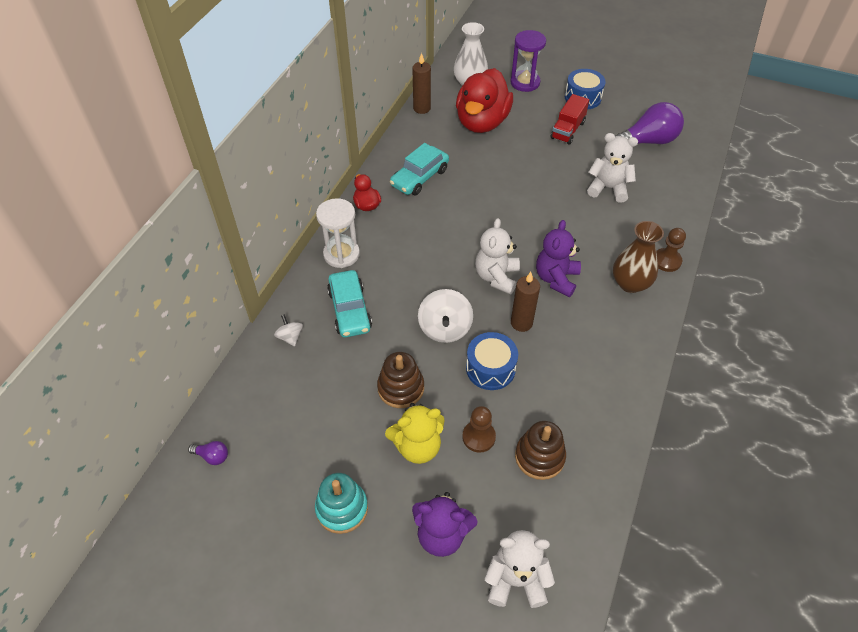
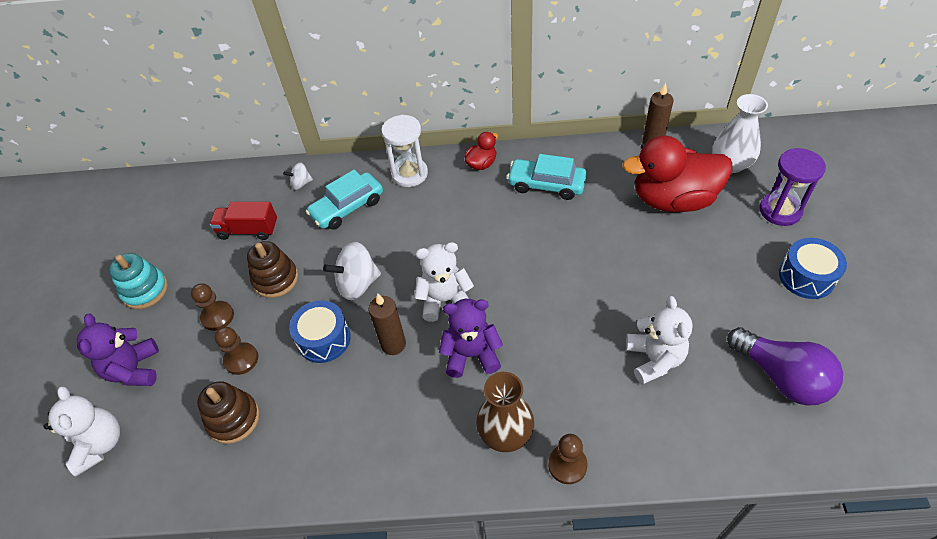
camera: 70 degrees right, 0 degrees up
(212, 456) = (173, 193): purple light bulb -> none
(290, 337) = (301, 183): white spinning top -> white spinning top turned 150 degrees counterclockwise
(417, 446) = (217, 316): yellow teddy bear -> brown pawn
(567, 130) = (728, 282): red truck -> red truck (248, 230)

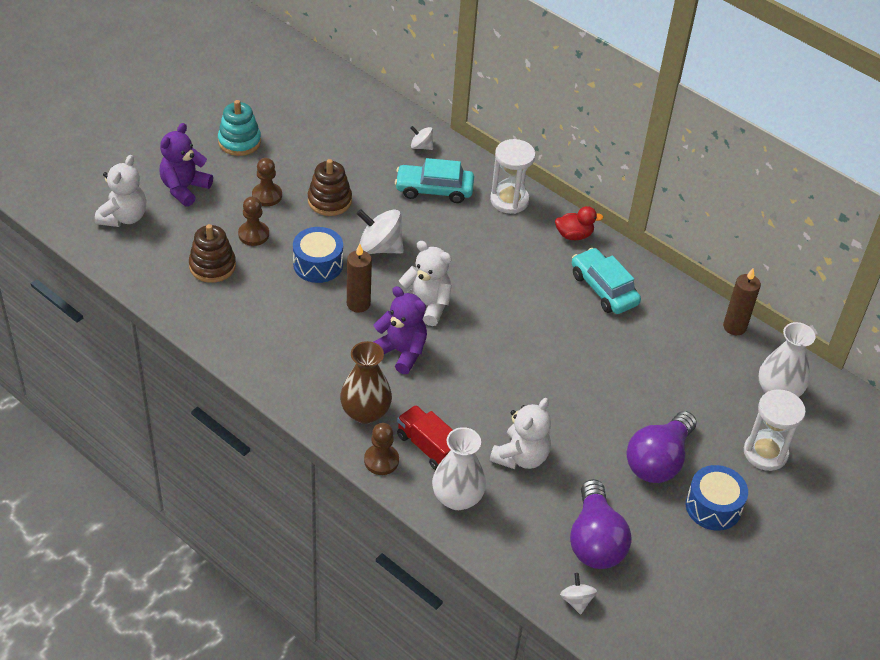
camera: 35 degrees right, 5 degrees down
(248, 230) = (348, 152): red truck -> red truck (428, 447)
(657, 439) = (457, 498): none -> white vase
(673, 199) = (689, 377): red duck -> none
(734, 275) = (658, 461): none -> purple light bulb
(780, 211) = (765, 453): purple hourglass -> white hourglass
(836, 440) = (576, 601): none -> white spinning top

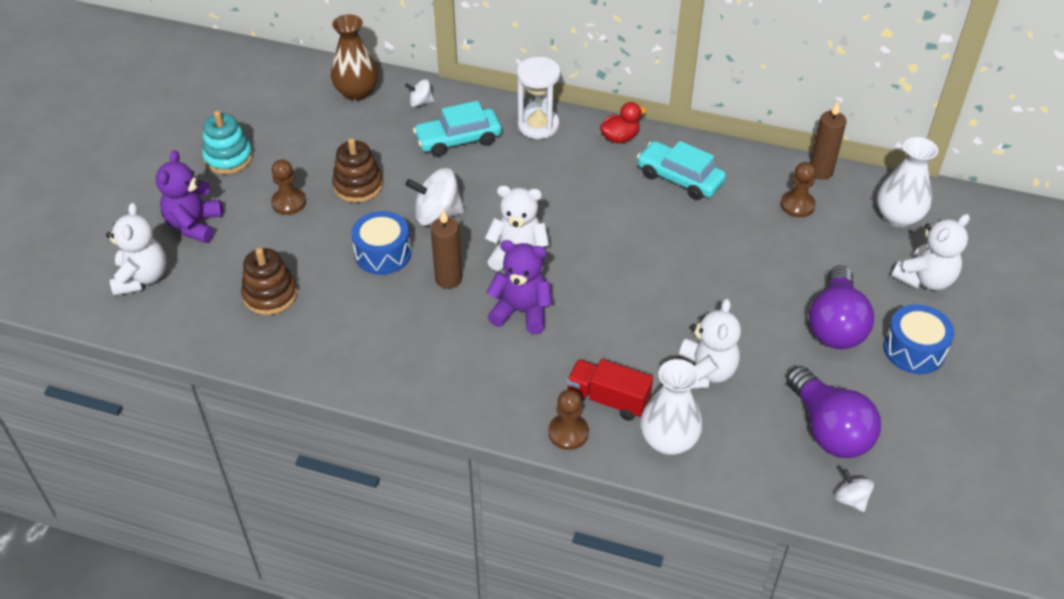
camera: 20 degrees left, 0 degrees up
(253, 234) = (297, 247): brown pawn -> brown pawn (797, 205)
(365, 412) = (521, 388): brown vase -> brown vase (357, 92)
(765, 453) = (925, 279): white hourglass -> white teddy bear

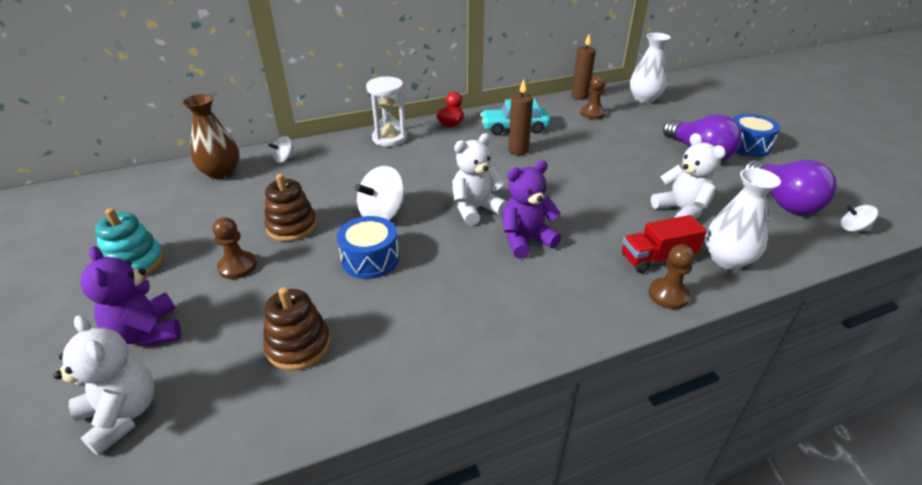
camera: 40 degrees left, 10 degrees down
(448, 279) = (445, 248): brown candle -> brown candle (518, 150)
(458, 140) = (341, 167): turquoise car -> none
(828, 429) = (782, 201): purple light bulb -> purple light bulb turned 45 degrees clockwise
(925, 279) = (698, 116): white teddy bear -> none

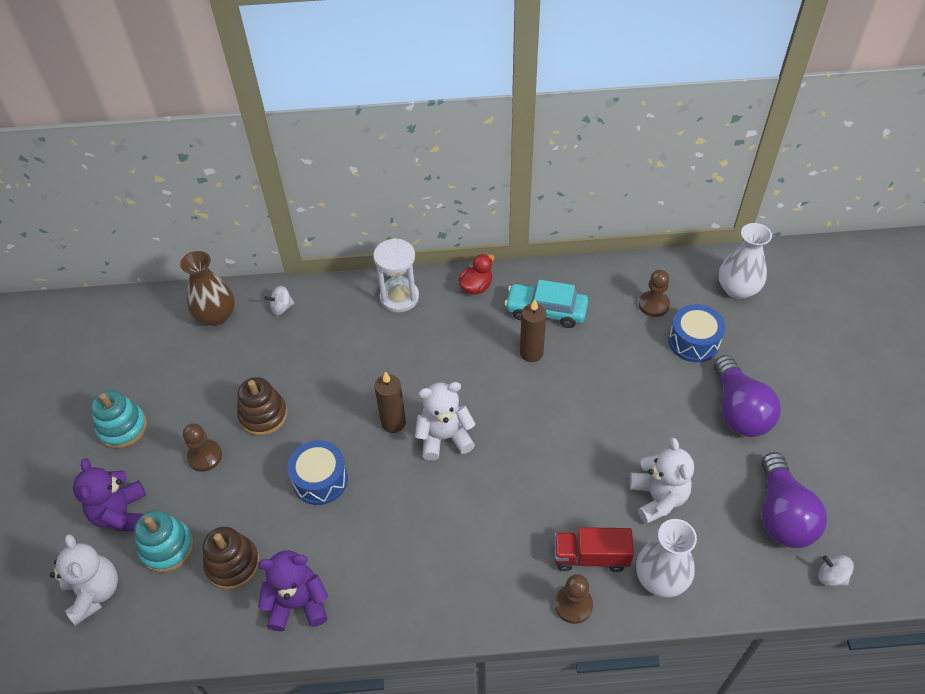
camera: 20 degrees right, 15 degrees up
(212, 349) = (167, 548): none -> turquoise stacking toy
(382, 214) = (351, 420): white spinning top -> none
(525, 240) = (474, 495): purple teddy bear -> purple teddy bear (298, 603)
(579, 96) = (656, 266): brown candle -> brown candle (393, 423)
(747, 146) = (809, 412): blue drum -> blue drum (693, 342)

